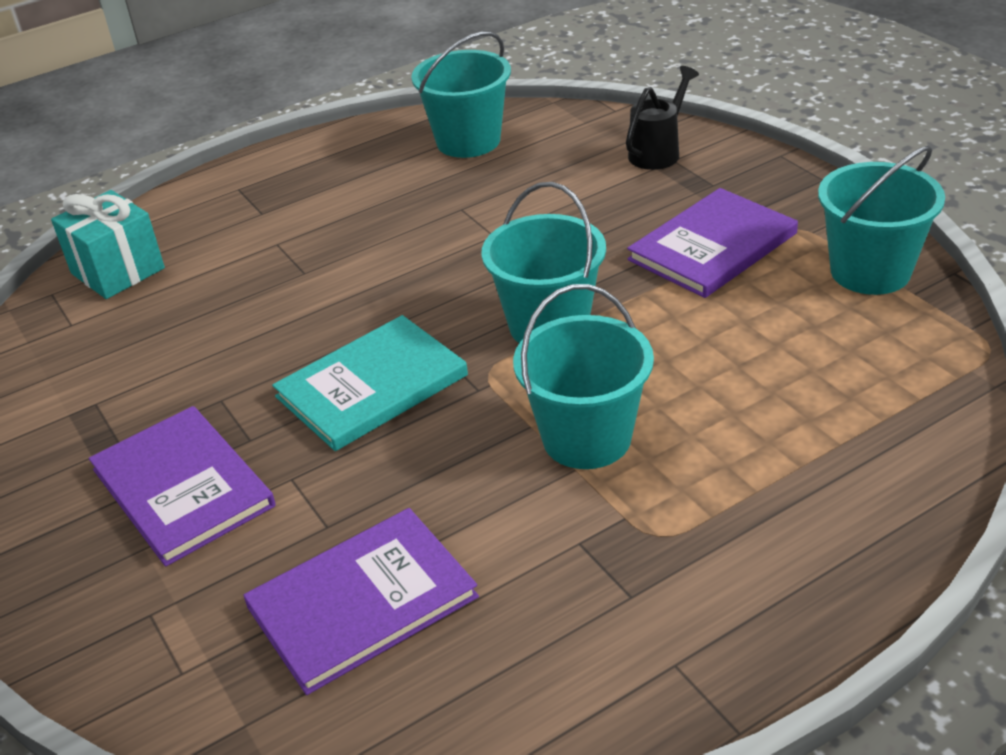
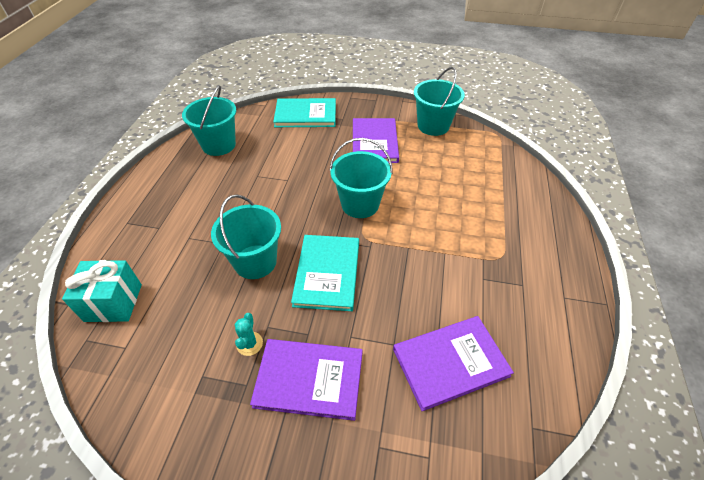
camera: 50 degrees left, 10 degrees up
(179, 404) = (249, 343): none -> turquoise cactus
(362, 602) = (450, 362): purple book -> purple book turned 60 degrees clockwise
(586, 438) = (432, 239): turquoise bucket -> turquoise bucket (255, 261)
(658, 152) = (305, 115): black watering can -> turquoise book

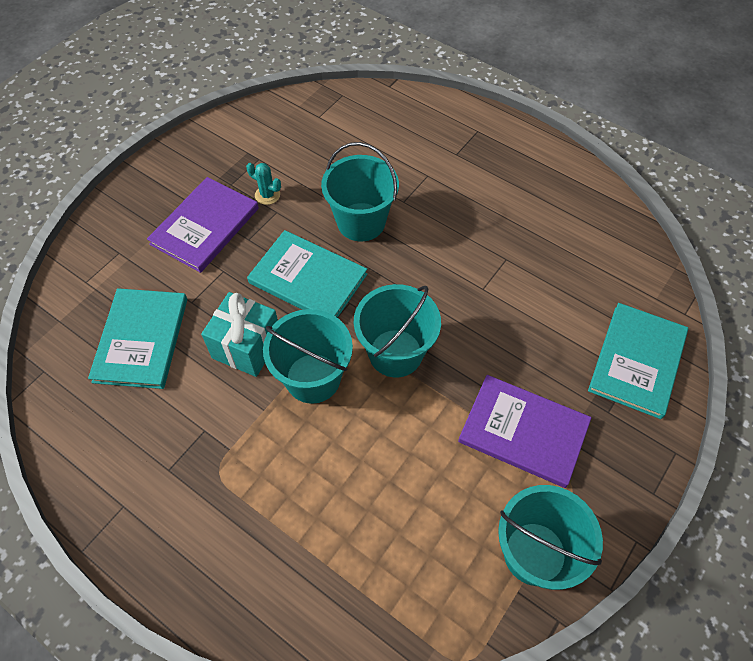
camera: 115 degrees right, 10 degrees up
(113, 303) = (372, 113): turquoise gift -> turquoise gift (246, 346)
(219, 145) = (592, 233): turquoise bucket -> turquoise bucket (313, 378)
(450, 362) = (141, 339): purple book -> turquoise book

